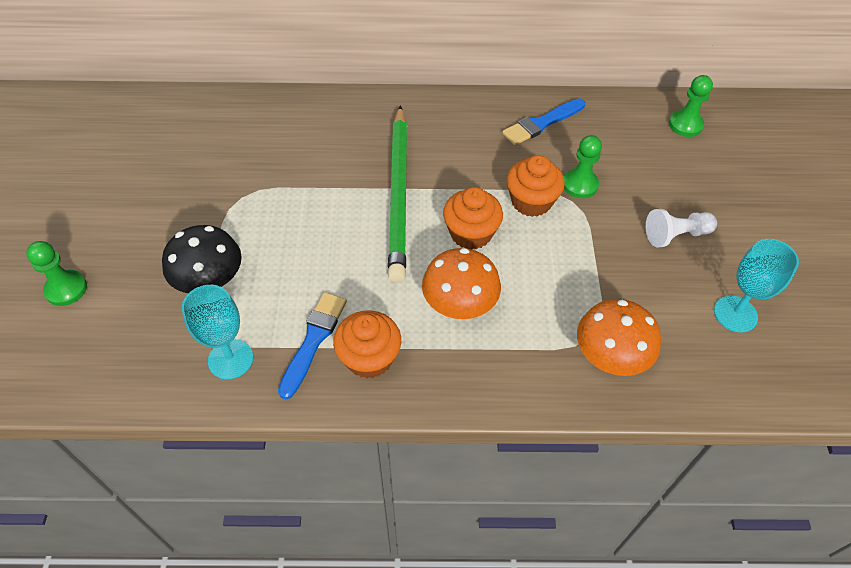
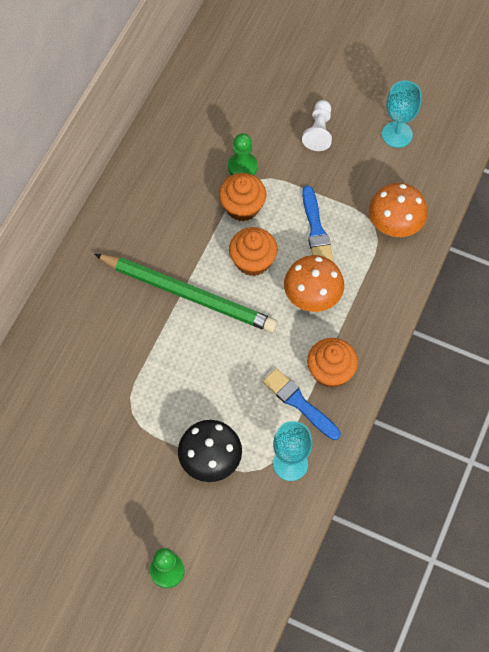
camera: 65 degrees left, 10 degrees up
(542, 123) = (165, 160): blue brush -> blue brush (316, 229)
(685, 125) = (220, 65): green pawn -> none

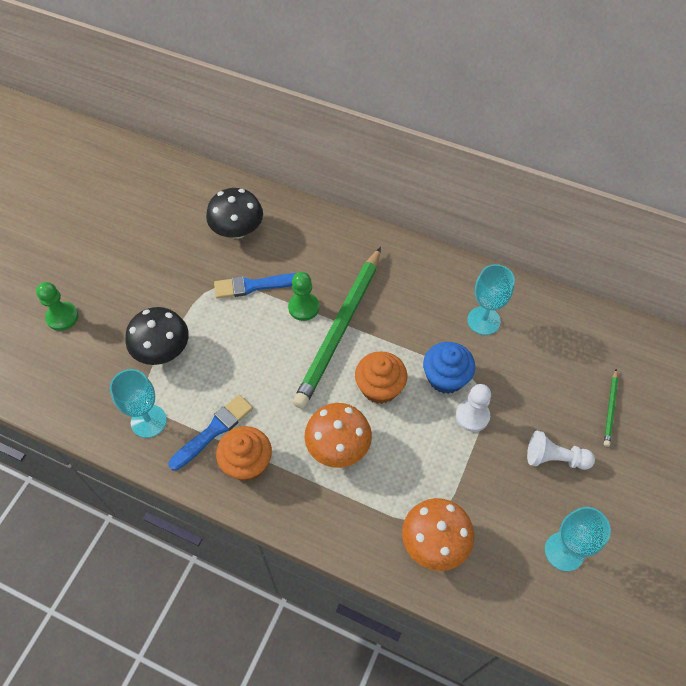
camera: 90 degrees right, 5 degrees down
(58, 397) = (237, 230): none -> black mushroom
(181, 172) = (483, 320): none -> turquoise goblet
(242, 167) = (496, 378): green pawn -> green pawn (303, 307)
(242, 207) = (445, 378): orange cupcake -> blue cupcake
(272, 86) = (610, 409): none -> green pencil
(280, 188) = (472, 416): none -> white pawn
(316, 229) = (422, 452): blue brush -> blue brush (254, 286)

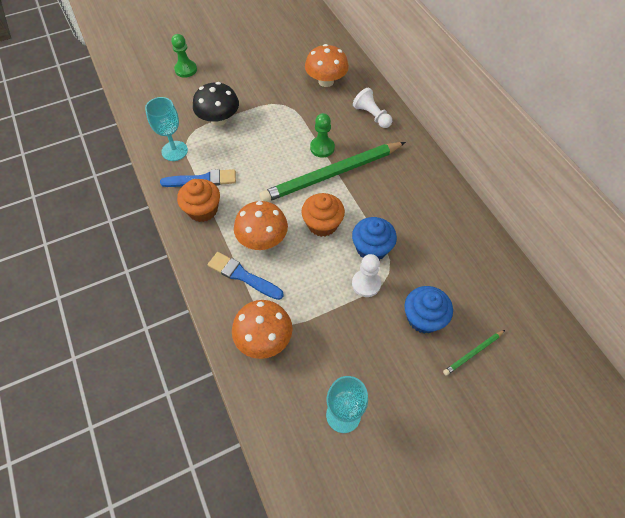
camera: 40 degrees right, 0 degrees up
(237, 230) = (326, 81): black mushroom -> orange mushroom
(254, 286) = (305, 117): blue brush -> blue brush (243, 276)
(483, 320) = (434, 232): turquoise goblet -> none
(546, 409) = (423, 318): none -> blue cupcake
(554, 458) = (397, 352): white pawn -> white pawn (372, 115)

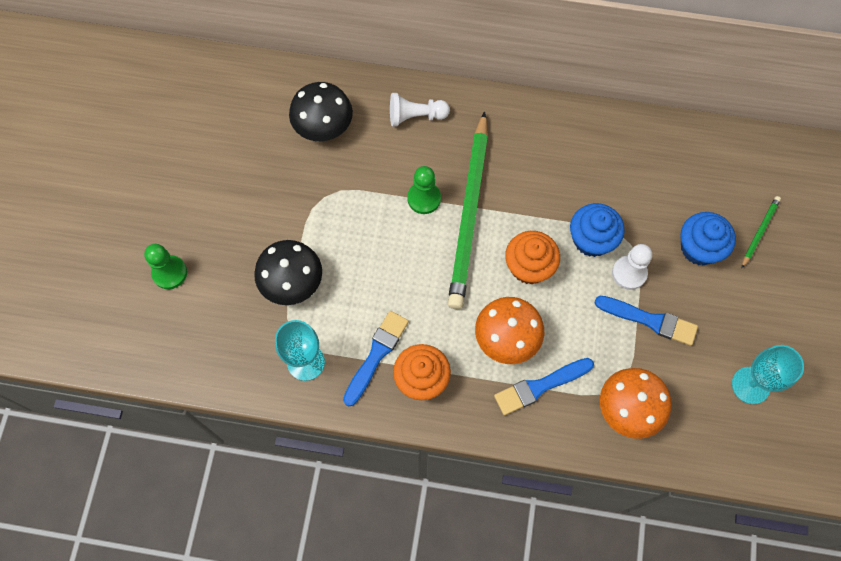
camera: 55 degrees left, 10 degrees up
(326, 81) = (323, 127): orange mushroom -> black mushroom
(341, 316) = (649, 320): none -> blue brush
(473, 353) = (759, 232): green pencil -> green pencil turned 150 degrees counterclockwise

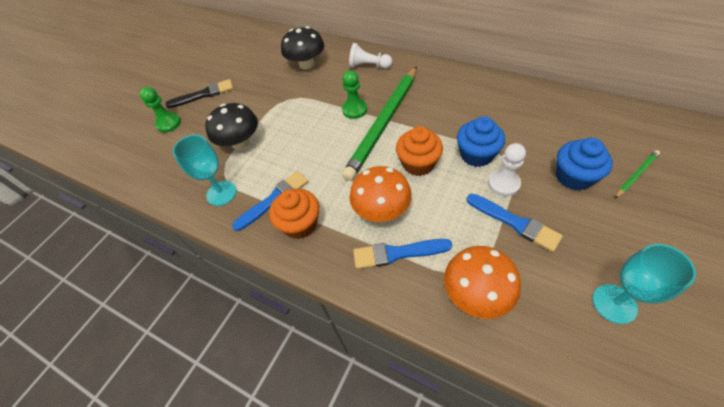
camera: 25 degrees right, 15 degrees down
(193, 211) = (204, 94): none -> black brush

